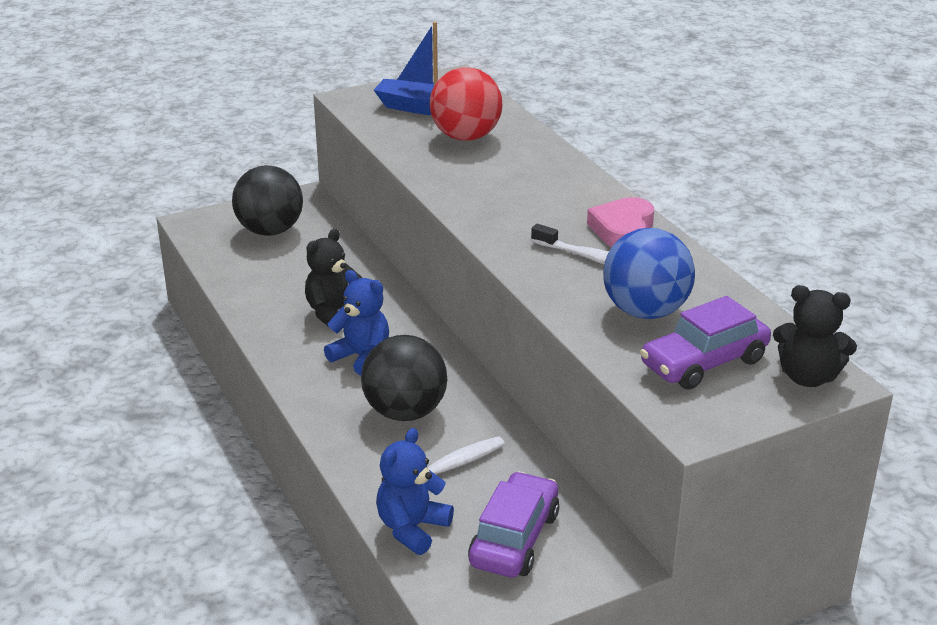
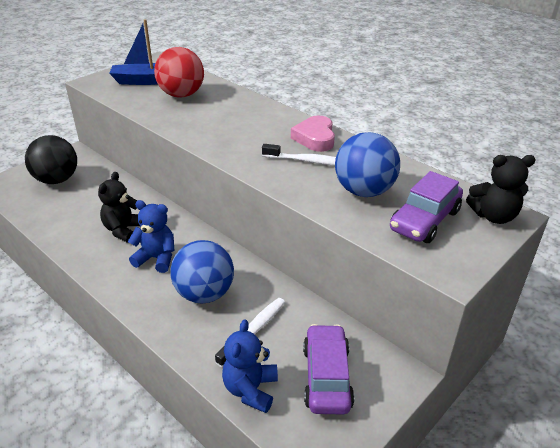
camera: 20 degrees left, 5 degrees up
(405, 412) = (204, 293): black ball -> blue ball

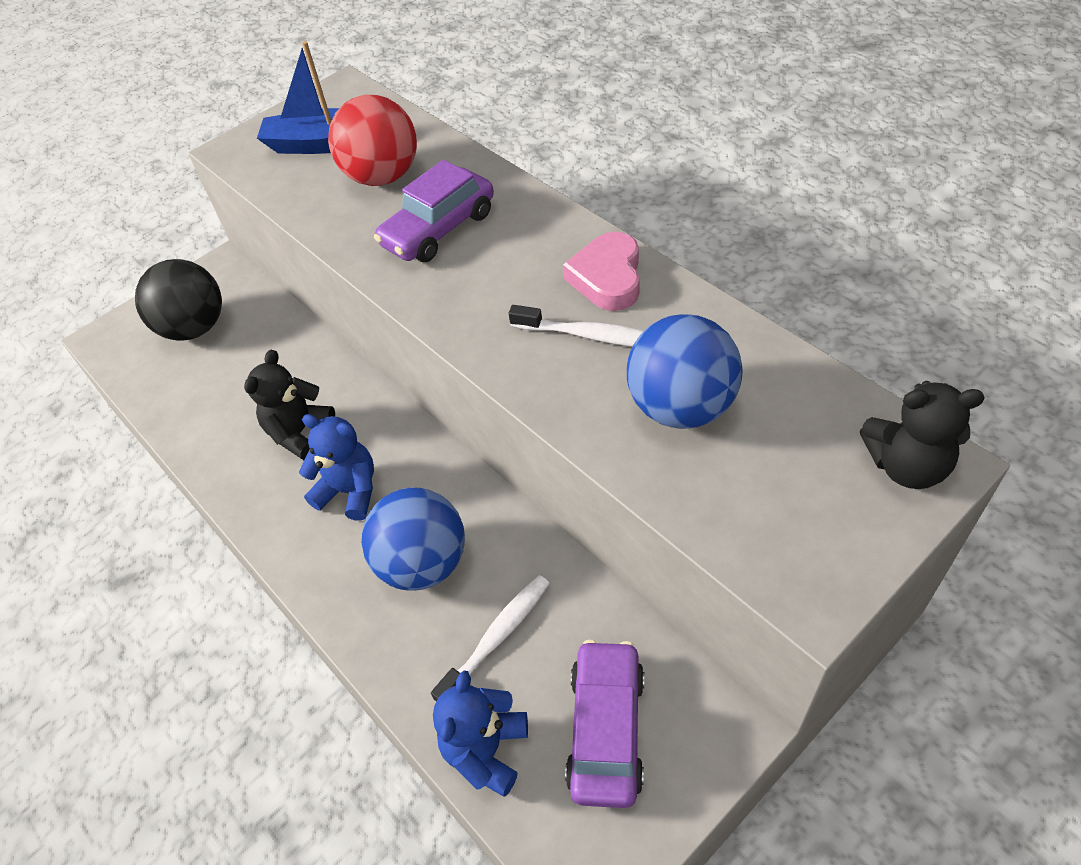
camera: 10 degrees right, 15 degrees up
(424, 220) = (780, 476): purple car -> purple car (438, 229)

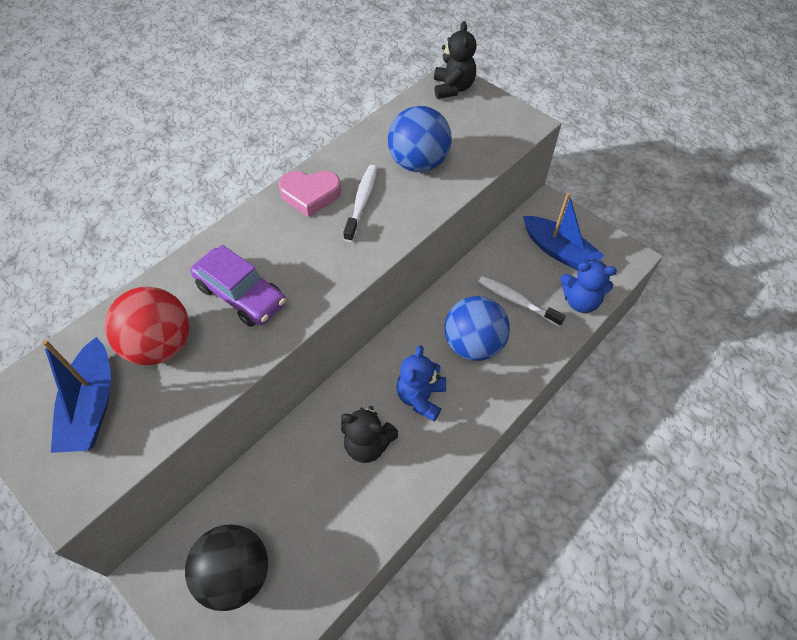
camera: 100 degrees left, 5 degrees up
(606, 729) = (558, 251): purple car -> blue boat

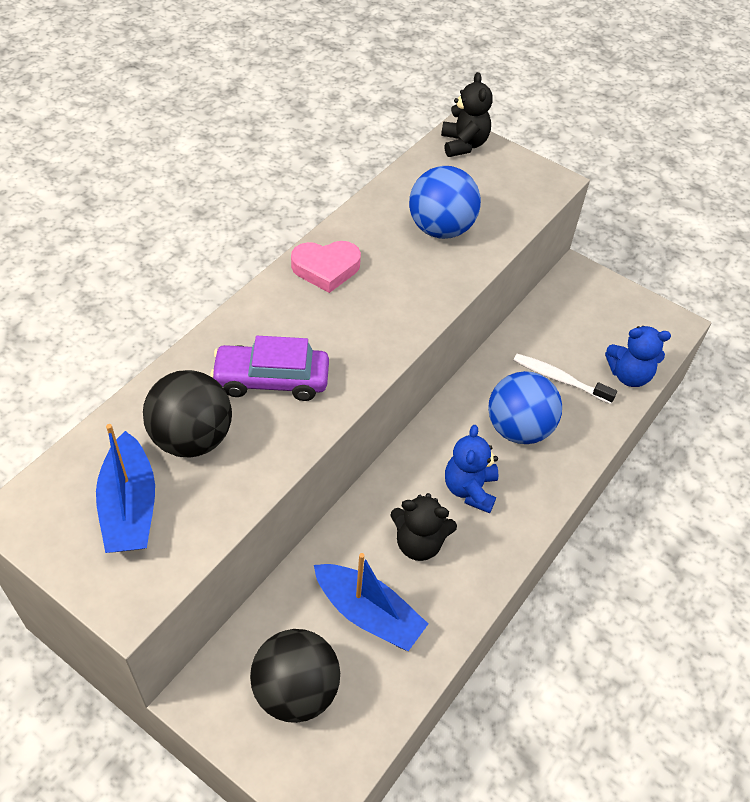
camera: 10 degrees left, 5 degrees down
(160, 345) = (192, 438): red ball -> black ball
(241, 295) = (271, 380): purple car -> purple car turned 150 degrees clockwise
(362, 202) = (386, 273): white toothbrush -> none
(558, 251) = (597, 322): blue boat -> blue boat (368, 614)

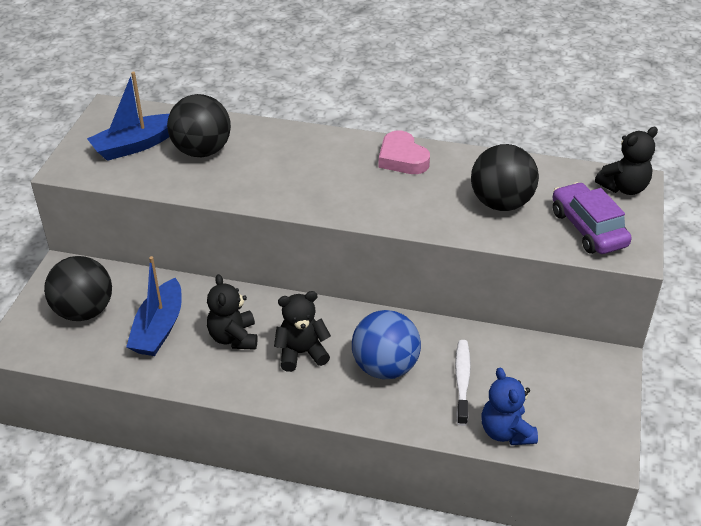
camera: 70 degrees right, 10 degrees down
(271, 380) = (273, 167): purple car -> purple car (588, 228)
(441, 229) = (501, 203): blue ball -> black ball
(470, 489) = (301, 353): blue teddy bear -> black teddy bear

